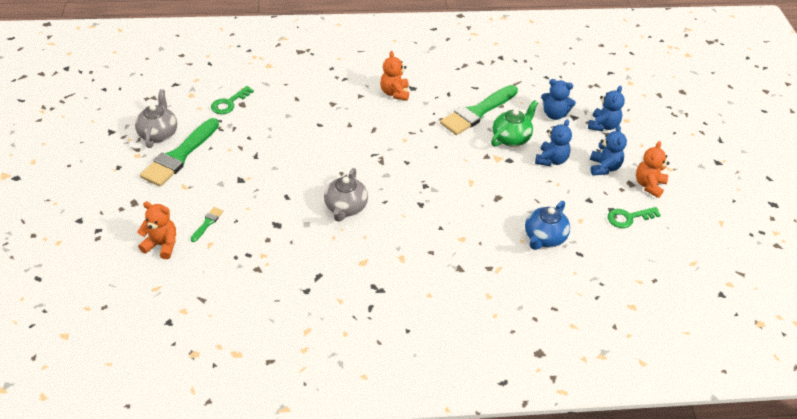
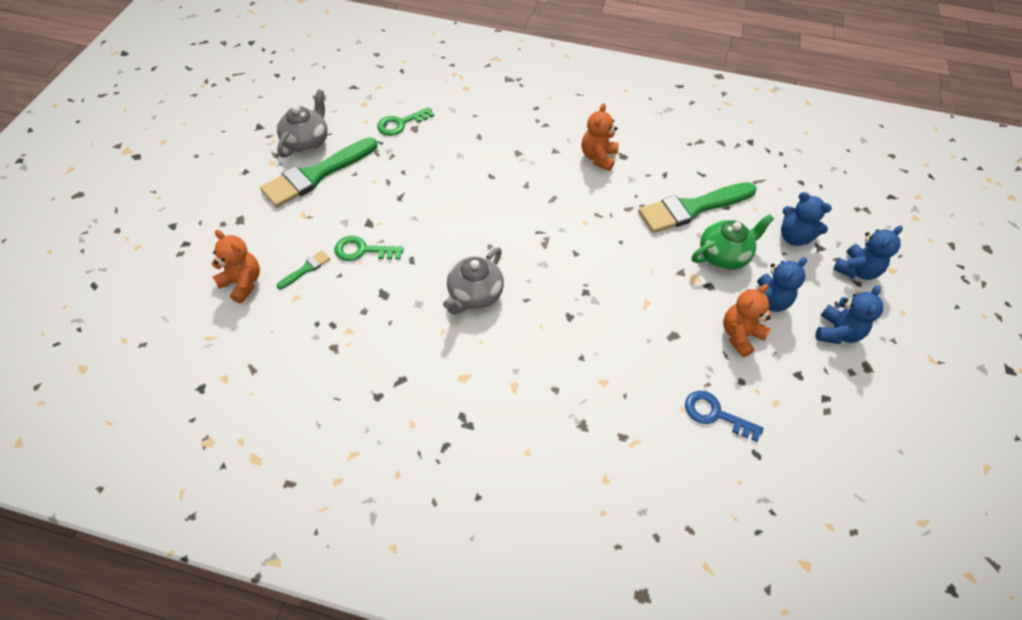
camera: 20 degrees right, 10 degrees up
(544, 238) = (715, 414): blue teapot -> blue key
(628, 218) = (847, 419): green key -> green key (362, 250)
(649, 185) = (894, 377): orange teddy bear -> orange teddy bear (740, 335)

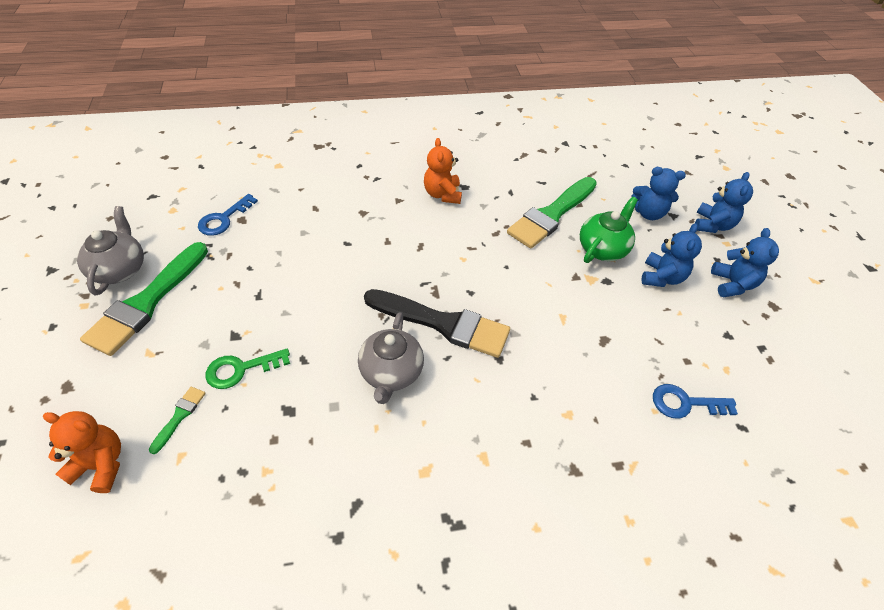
camera: 25 degrees left, 5 degrees down
(400, 124) = (224, 219): green key -> blue key
(537, 271) = (443, 324): none -> black brush
(740, 335) = (659, 317): orange teddy bear -> none

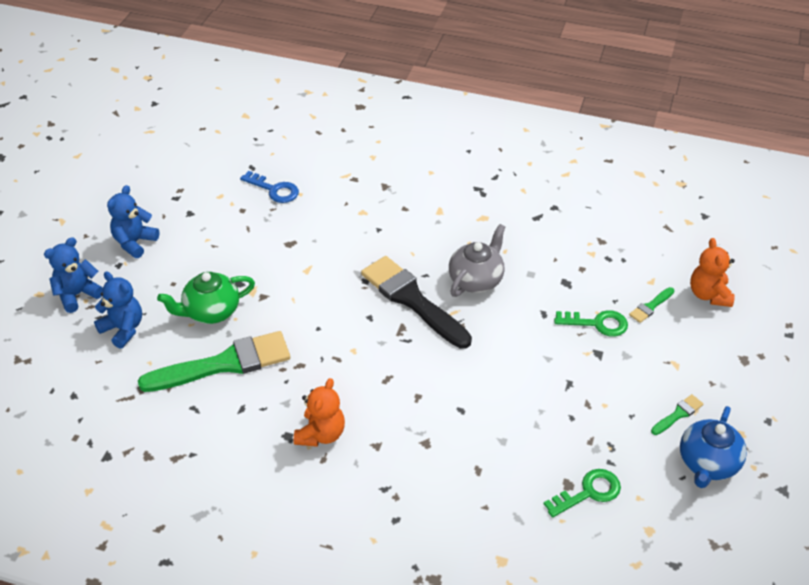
camera: 150 degrees left, 5 degrees down
(101, 465) = (709, 295): orange teddy bear -> orange teddy bear turned 45 degrees clockwise
(120, 269) = (707, 463): grey teapot -> blue teapot
(147, 302) = (678, 414): green brush -> green brush, size x0.42
(224, 219) = (588, 492): blue key -> green key
(661, 277) = (188, 269): blue teddy bear -> none

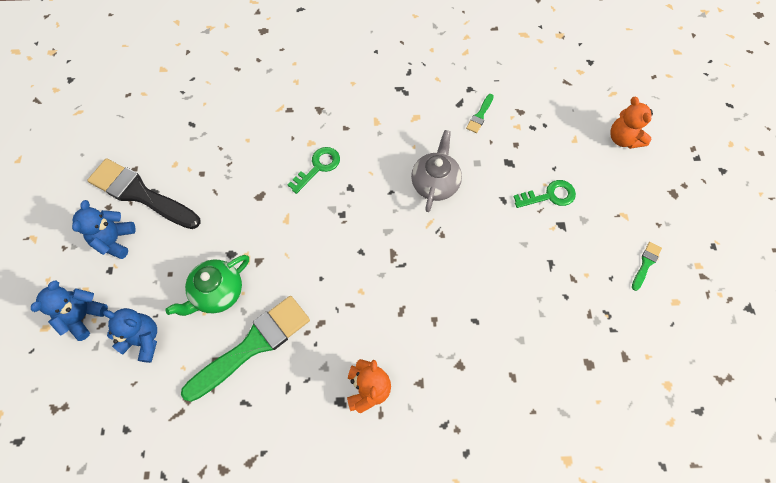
camera: 20 degrees left, 20 degrees up
(274, 190) = (222, 142): blue key -> none
(412, 300) = (390, 222): black brush -> black brush (140, 194)
(588, 492) = (608, 366): green key -> green key (318, 167)
(650, 306) = (584, 165): green brush -> green brush (480, 115)
(707, 463) = (685, 303): blue teapot -> none

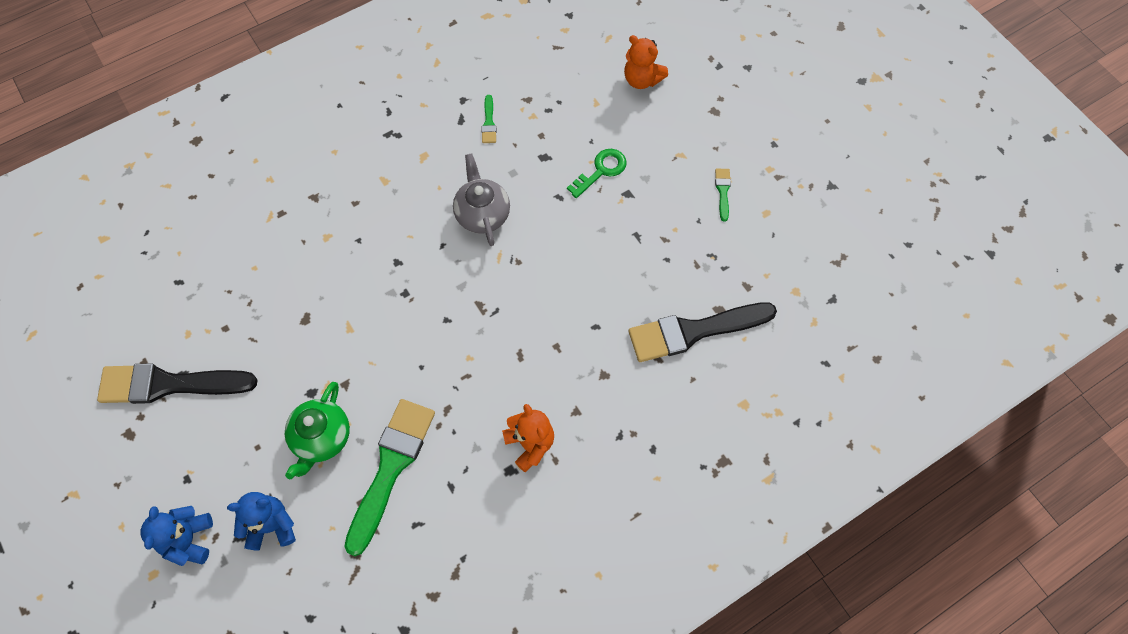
camera: 30 degrees left, 0 degrees up
(115, 240) = (172, 446): blue teddy bear -> none
(318, 167) = (350, 258): green key -> none
(556, 370) = (694, 331): none -> black brush

